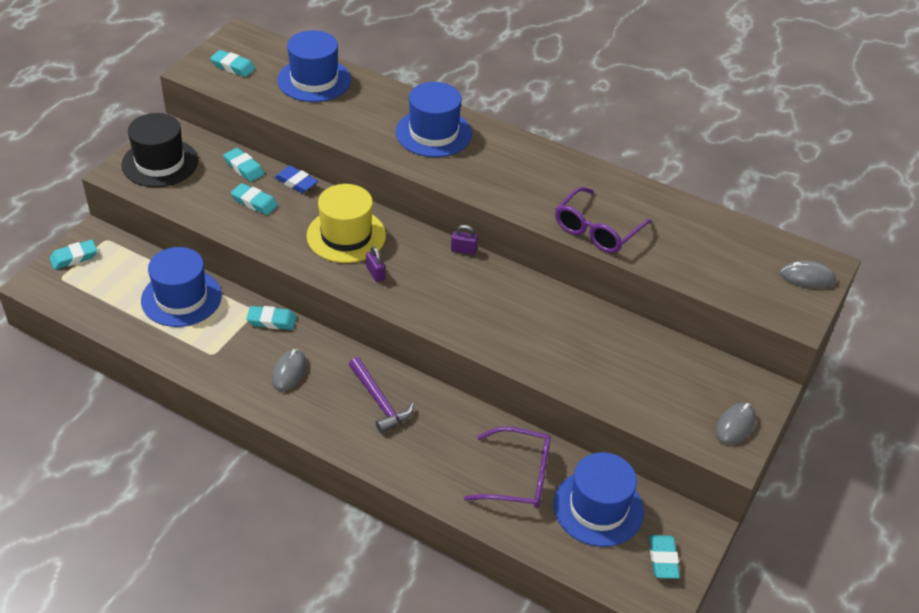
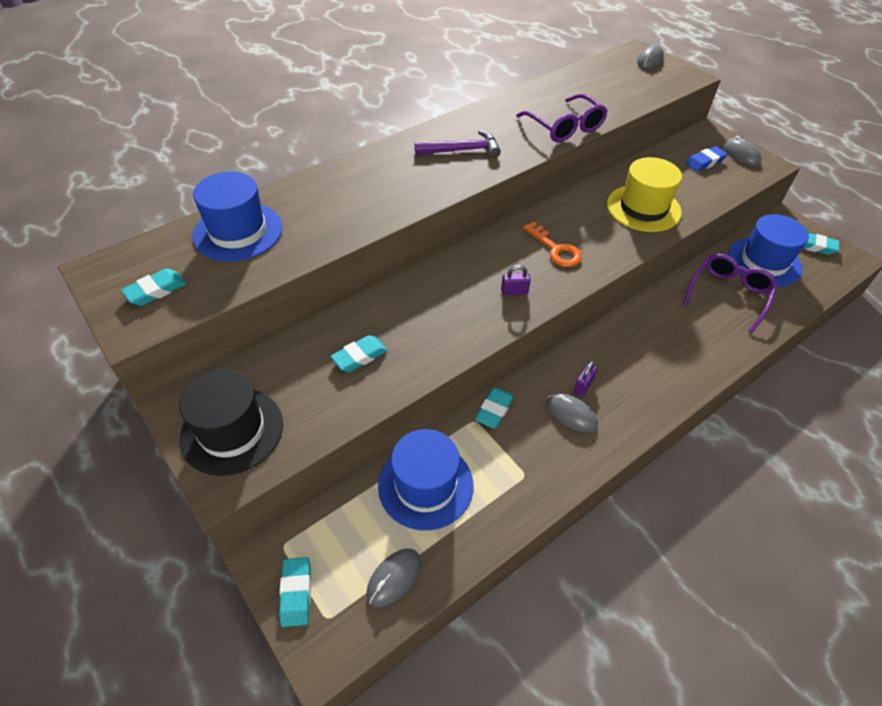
camera: 65 degrees left, 5 degrees up
(99, 302) = (394, 578): none -> grey mouse
(244, 168) = (295, 351): turquoise eraser -> none
(296, 182) = (347, 314): blue eraser -> blue eraser (705, 162)
(346, 235) = (450, 297): yellow hat -> yellow hat (643, 208)
(379, 401) = (627, 356): purple hammer -> purple hammer (462, 150)
(433, 133) = (385, 175): blue hat -> none
(451, 290) = (556, 249): none -> orange key
(463, 250) = (507, 227): purple padlock -> purple padlock (583, 386)

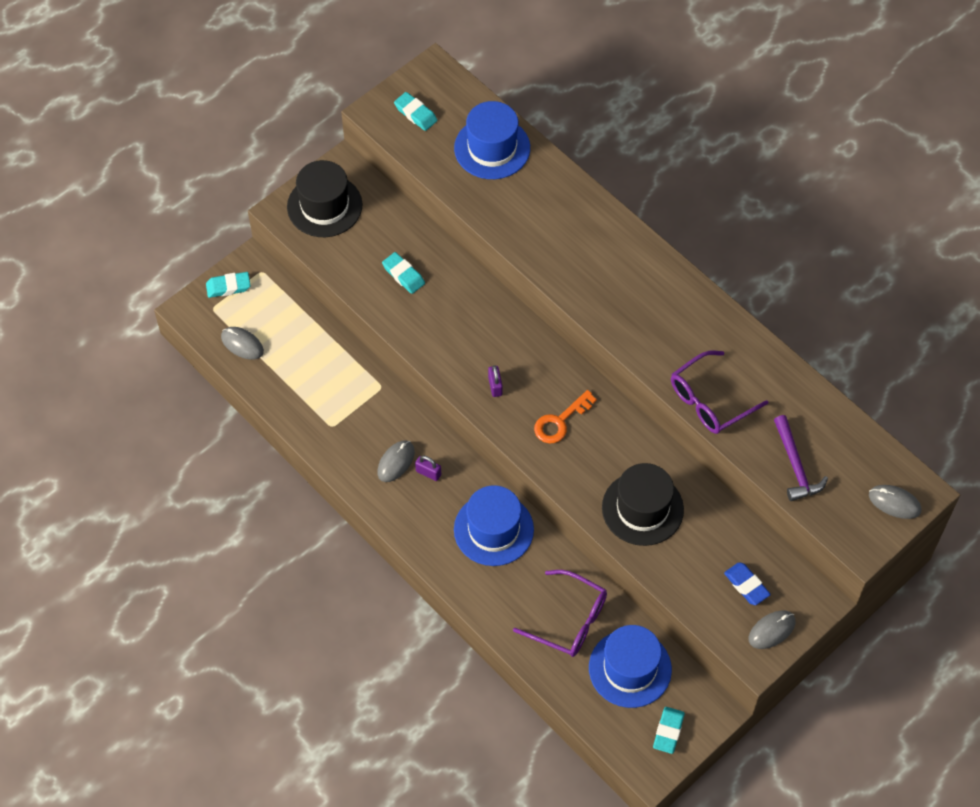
camera: 85 degrees right, 10 degrees up
(425, 485) = (317, 356): blue hat -> blue hat (493, 529)
(462, 150) = (646, 305): purple hammer -> purple hammer (795, 466)
(494, 410) = (394, 401): turquoise eraser -> none
(643, 208) = (642, 508): yellow hat -> black hat

